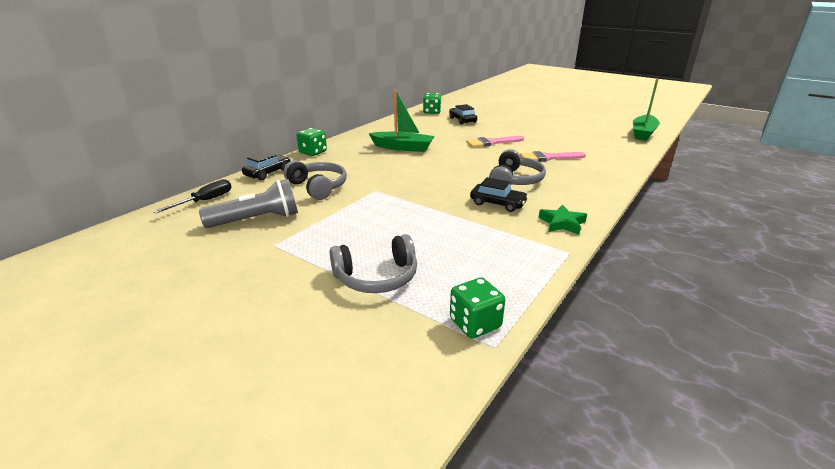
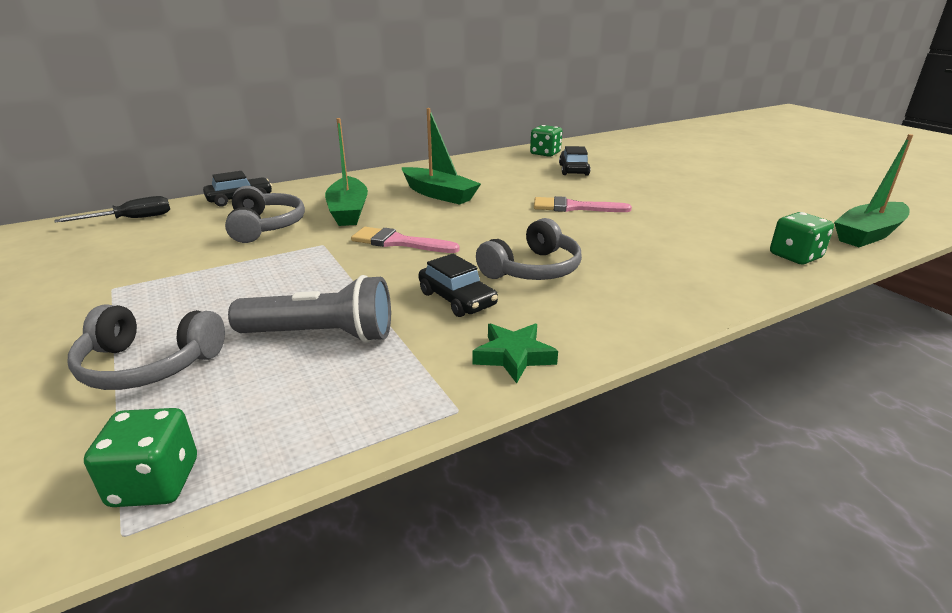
camera: 25 degrees right, 0 degrees up
(257, 220) = (144, 253): grey flashlight -> grey flashlight (322, 335)
(313, 152) = (324, 183): green dice -> green dice (795, 256)
(360, 167) = (348, 211): none -> green boat
(548, 158) = (634, 245): pink brush -> pink brush (398, 242)

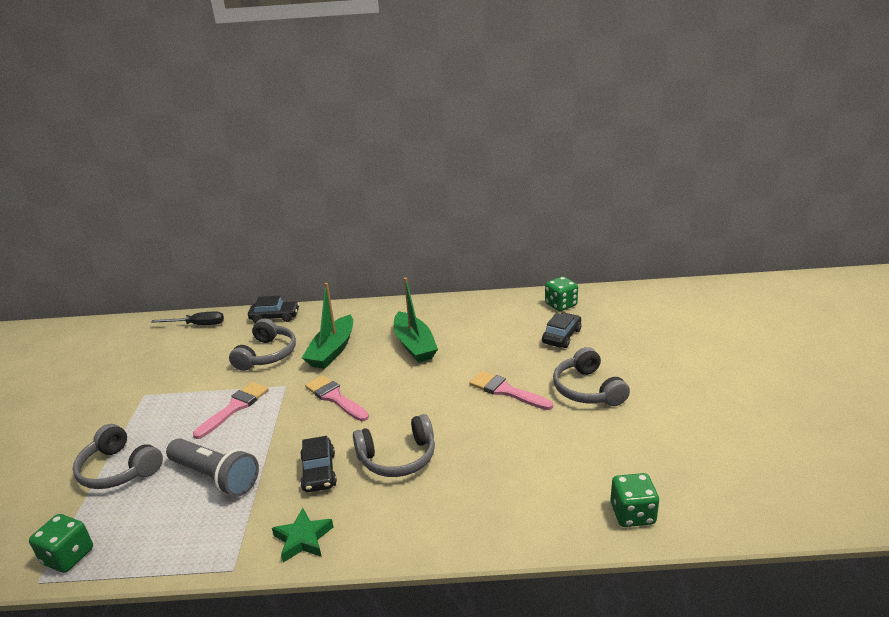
camera: 30 degrees right, 0 degrees up
(273, 273) = (235, 407): none -> pink brush
(643, 195) = (587, 389): none -> grey headphones
(868, 234) = (750, 509): green boat -> none

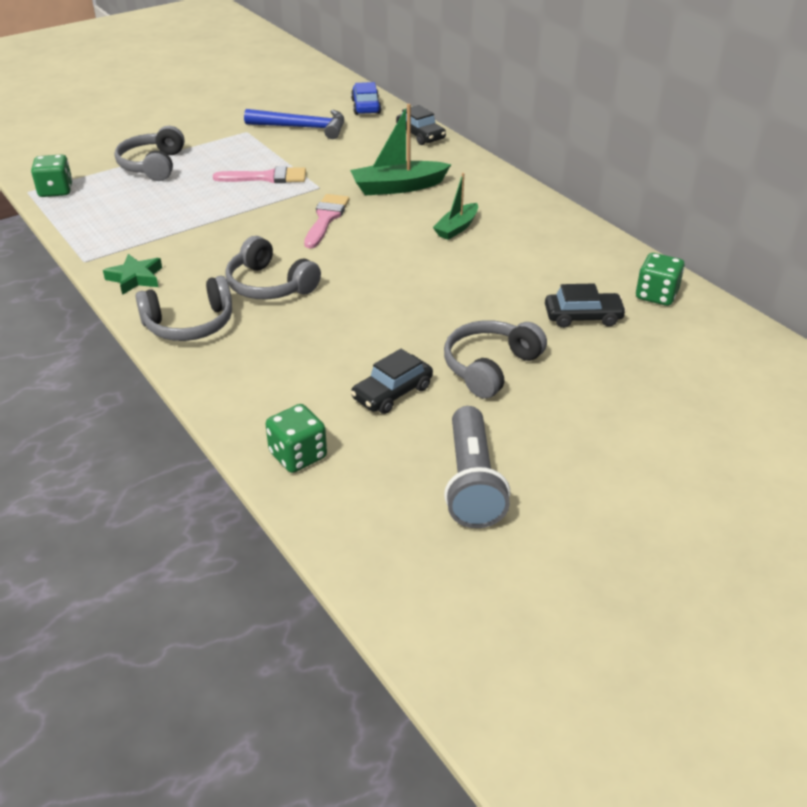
camera: 55 degrees right, 10 degrees up
(183, 364) = (302, 127): none -> blue hammer
(198, 325) = (366, 106): black screwdriver -> blue car
(216, 477) = (175, 209): grey flashlight -> grey flashlight (472, 483)
(267, 354) = (356, 158): grey headphones -> grey headphones (190, 324)
(319, 472) = (218, 253): black car -> black car (392, 393)
(414, 345) = (457, 228): green boat -> green boat, size x0.63
(506, 391) = (432, 312): pink brush -> none

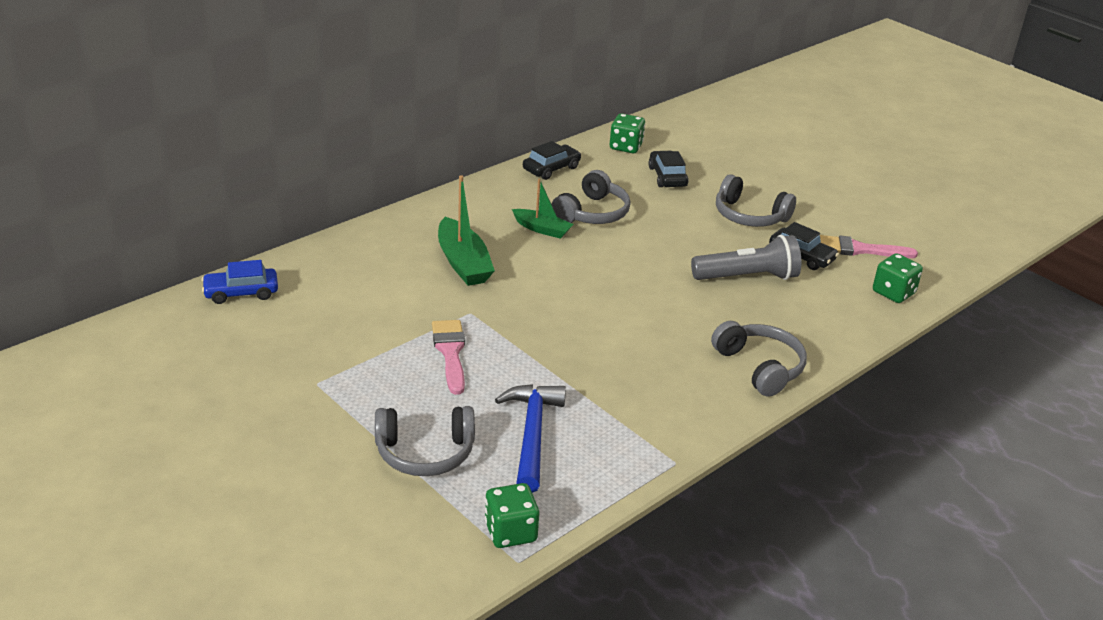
camera: 100 degrees left, 5 degrees down
(135, 278) = (696, 416): green star -> none
(269, 285) = (677, 327): grey headphones -> grey headphones (592, 213)
(302, 127) = (305, 338): blue hammer -> blue hammer (532, 435)
(326, 219) = (540, 304): pink brush -> pink brush (859, 249)
(420, 135) = (331, 252): black car -> black car (551, 168)
(472, 483) = (876, 224): grey flashlight -> grey flashlight (748, 277)

